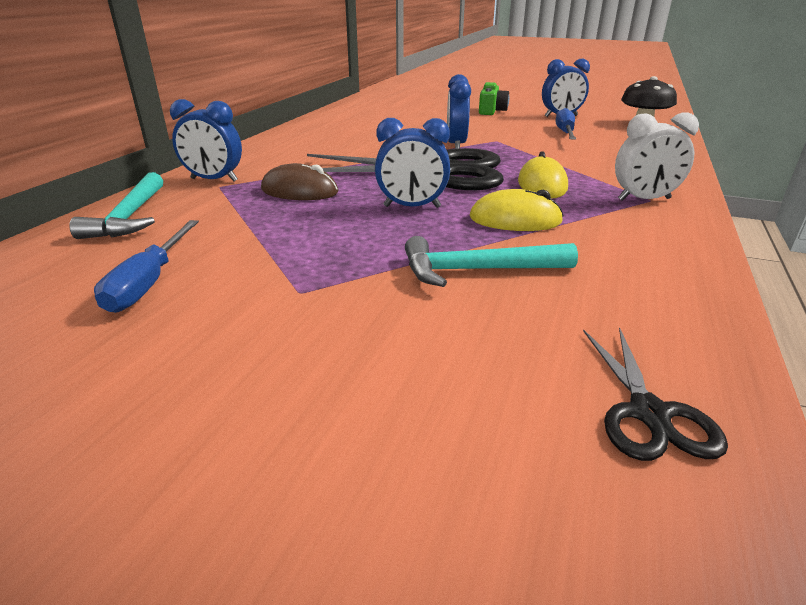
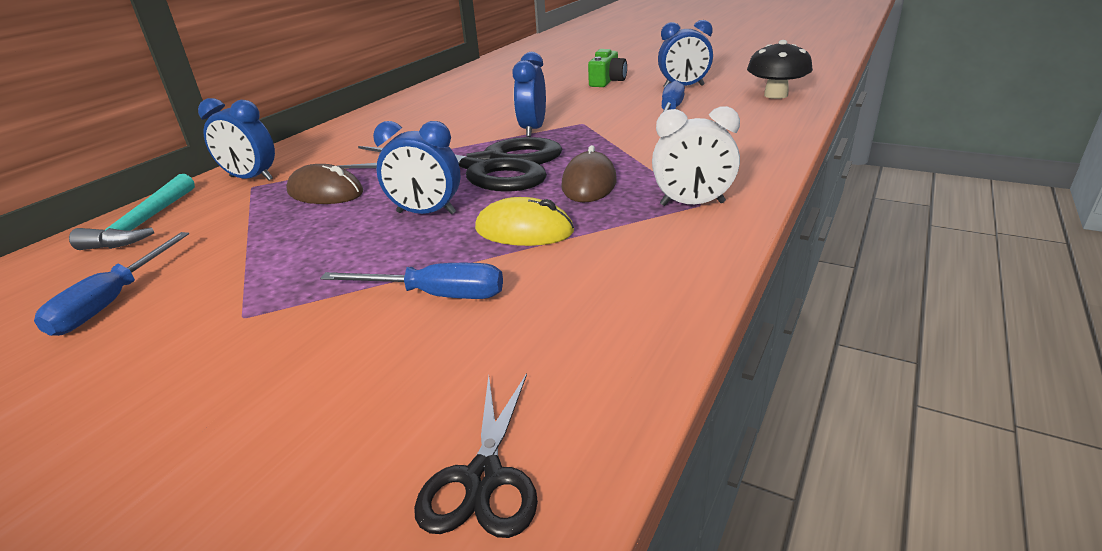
camera: 10 degrees right, 0 degrees up
(477, 270) = (436, 295): turquoise hammer -> blue screwdriver
(542, 185) = (589, 184): yellow mouse -> brown mouse

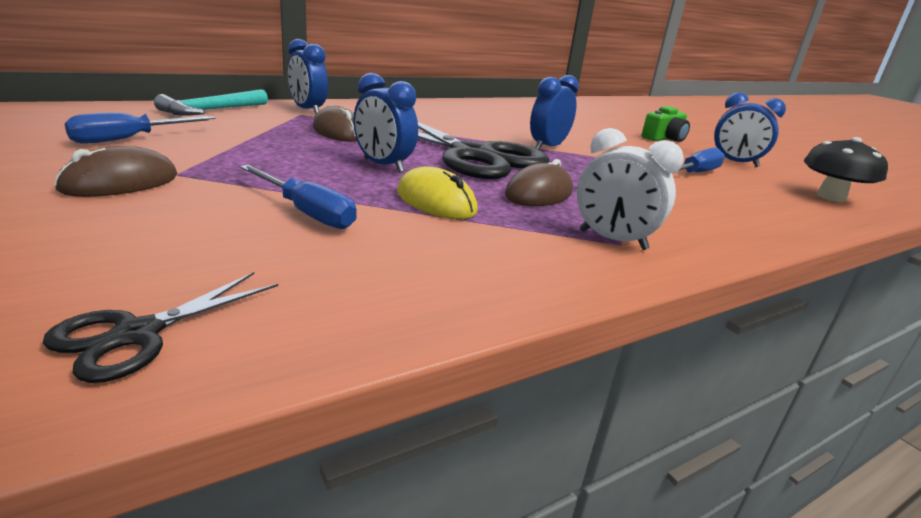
camera: 25 degrees right, 5 degrees down
(201, 356) = (120, 182): none -> brown mouse

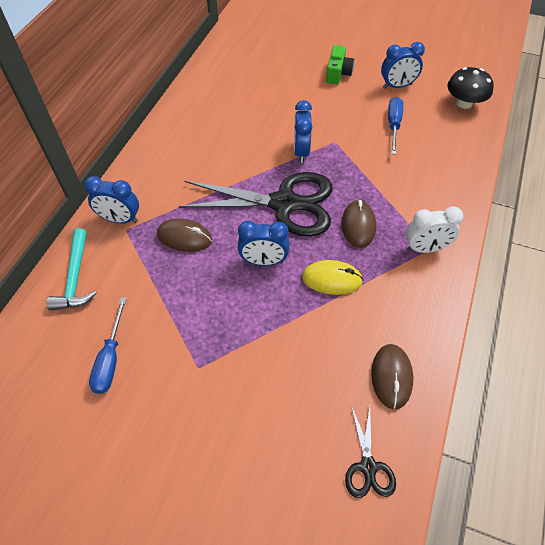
camera: 35 degrees left, 30 degrees up
(120, 182) = (193, 400): brown mouse -> brown mouse (391, 377)
(306, 212) = (301, 343): blue screwdriver -> none

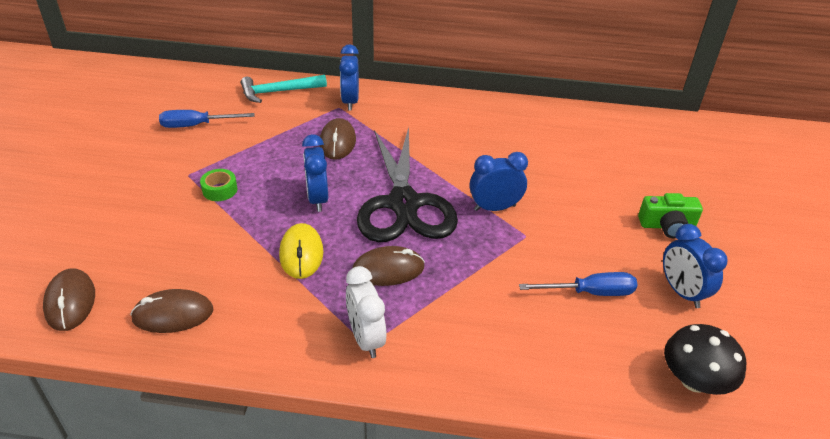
camera: 75 degrees right, 15 degrees down
(231, 338) = (220, 190): none -> green tape
(368, 467) = (70, 302): black scissors -> brown mouse

